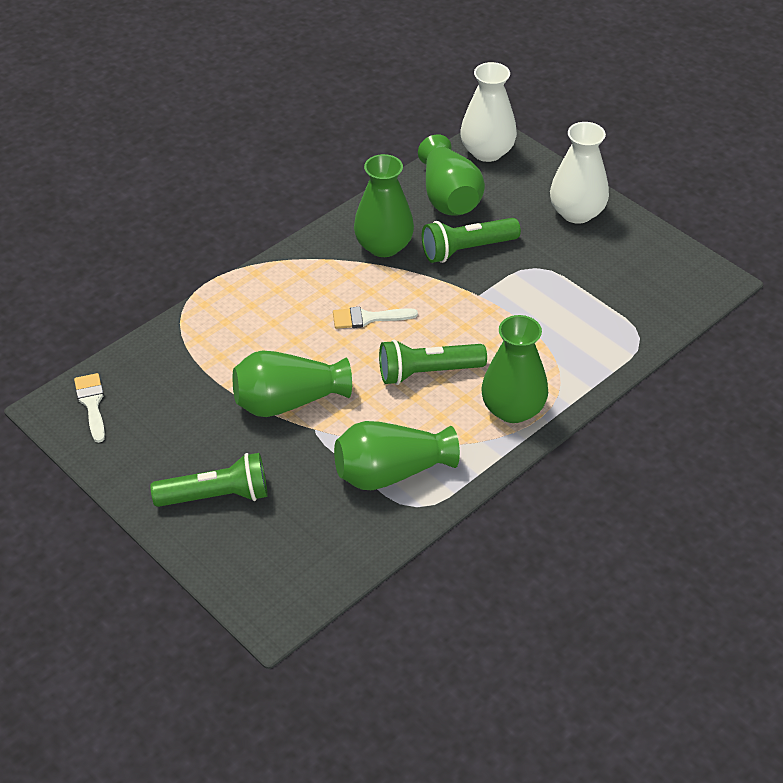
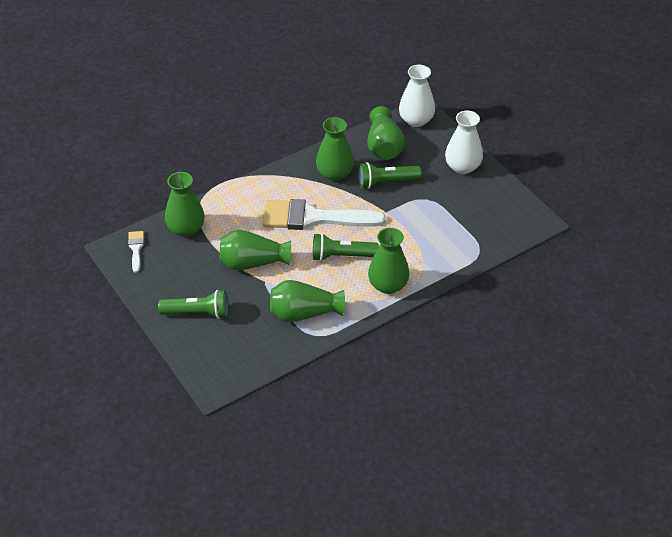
camera: 10 degrees right, 0 degrees up
(167, 361) = (186, 229): none -> green vase
(368, 318) = (313, 218): white brush -> white brush, size x2.31

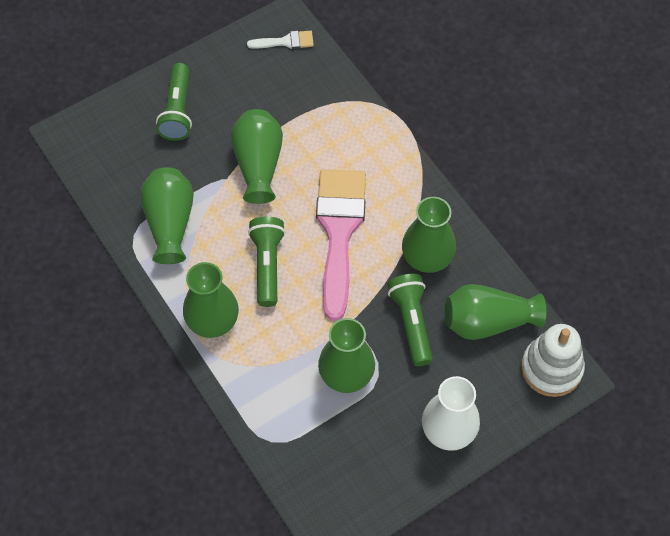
camera: 90 degrees right, 15 degrees up
(186, 229) = (319, 90): green vase -> green vase (346, 374)
(313, 218) = (339, 231): white brush -> pink brush
(416, 120) = (551, 368): white vase -> white stacking toy

